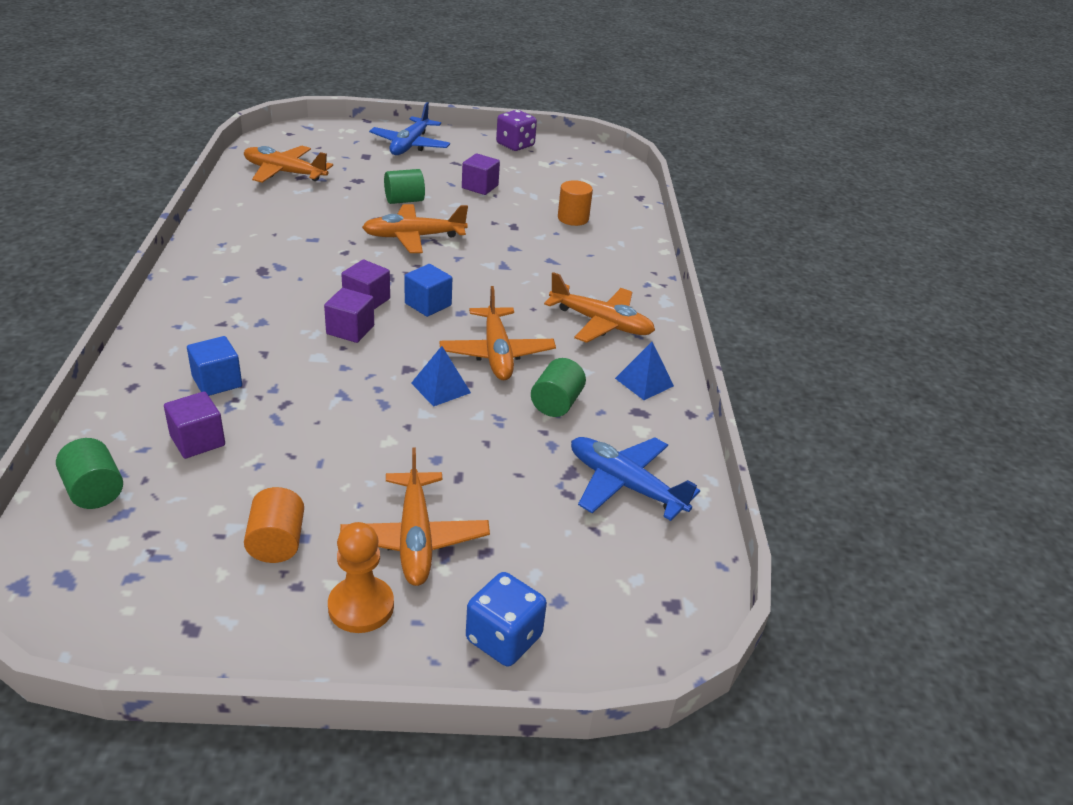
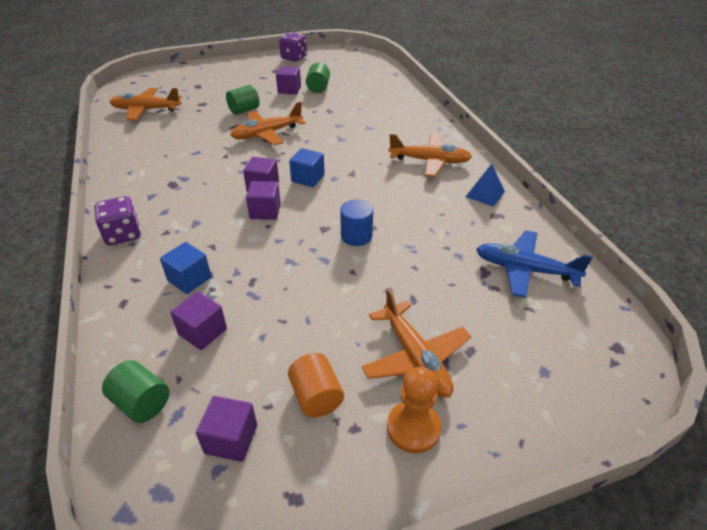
camera: 15 degrees left, 5 degrees up
(162, 554) = (231, 439): none -> purple cube
(174, 313) = (123, 234): none -> purple dice
(410, 145) = (224, 72): blue plane -> none
(440, 387) = (356, 236): blue pyramid -> blue cylinder
(497, 353) = (377, 200): orange plane -> none
(503, 638) = (529, 415): blue dice -> none
(556, 403) = (440, 225): green cylinder -> green cylinder (318, 88)
(573, 218) = (363, 96): orange cylinder -> none

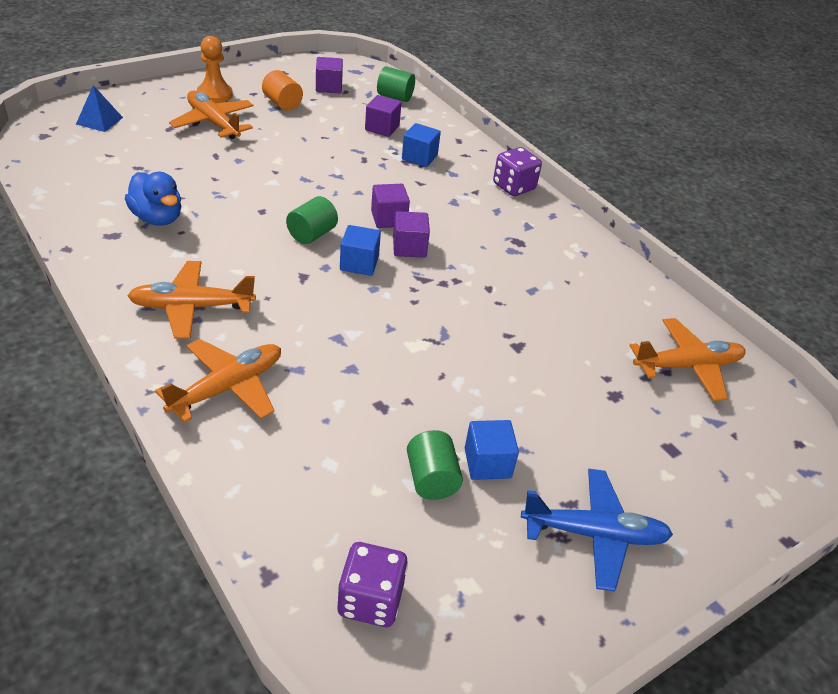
camera: 160 degrees right, 0 degrees up
(244, 110) = (531, 386): green cylinder -> green cylinder (312, 234)
(267, 134) = (458, 335): orange plane -> orange plane (228, 387)
(289, 90) = (487, 463): purple cube -> blue cube
(294, 57) = (554, 617): purple dice -> purple dice (370, 600)
(356, 236) = (278, 201): blue cylinder -> none
(463, 227) = (157, 218): none -> blue duck
(485, 194) = (119, 261): blue pyramid -> blue pyramid (99, 120)
(524, 270) = (101, 183): blue plane -> blue plane (595, 534)

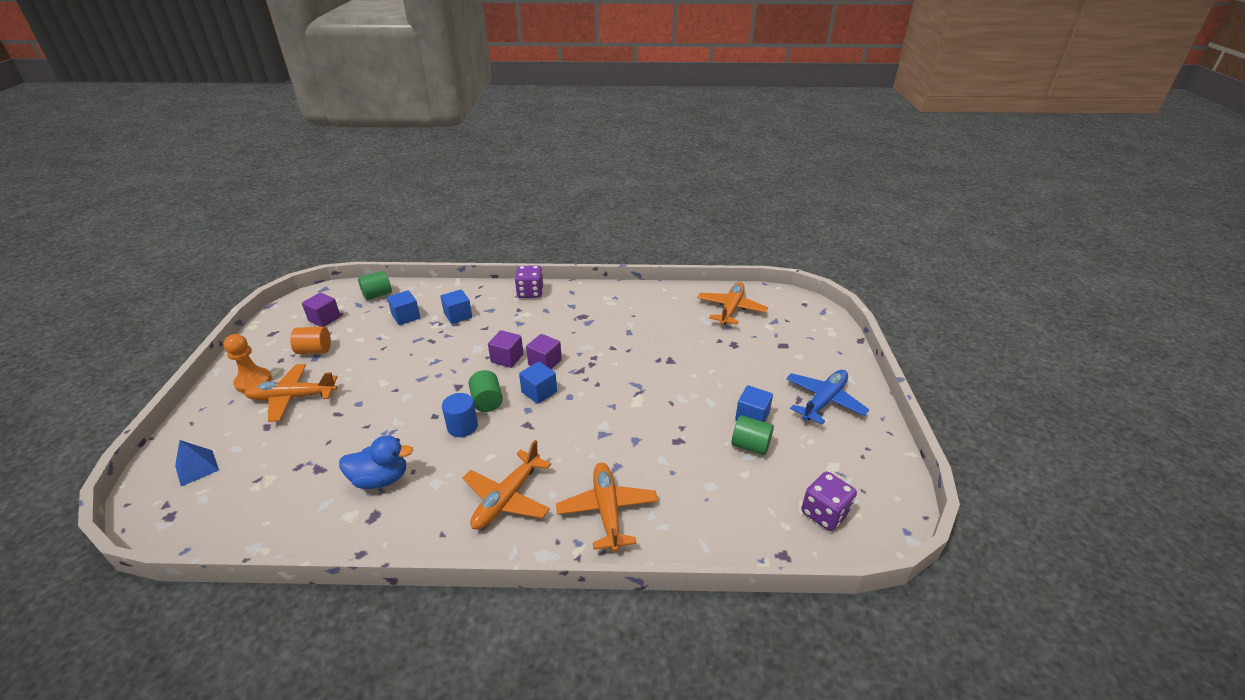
camera: 50 degrees left, 5 degrees down
(263, 235) = (462, 426): none -> blue cylinder
(382, 128) = (406, 317): purple cube -> blue cube

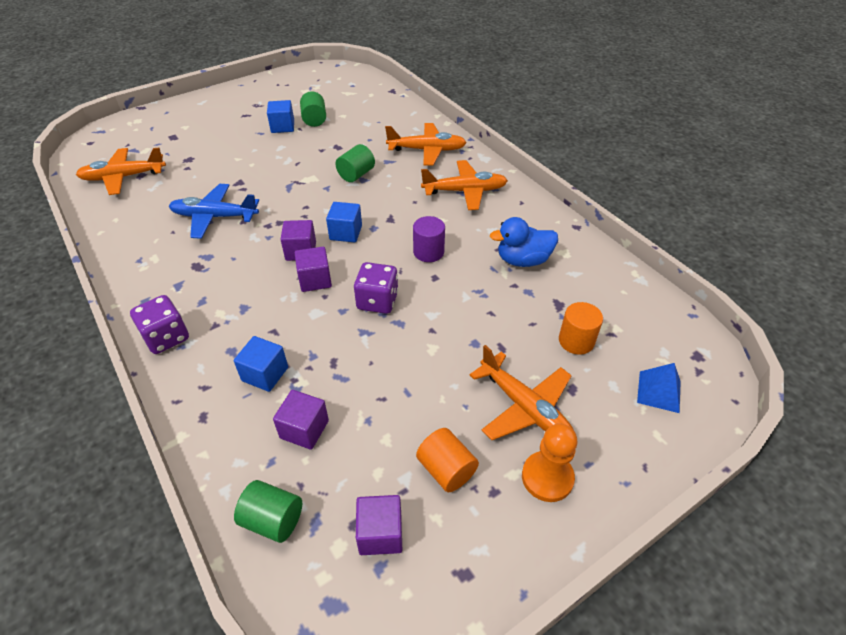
camera: 125 degrees left, 10 degrees up
(284, 454) = (576, 341): none -> orange cylinder
(381, 479) = (523, 260): blue duck -> blue duck turned 60 degrees counterclockwise
(406, 317) = (304, 429): blue cube -> purple cube
(462, 426) = (428, 252): blue cylinder -> purple cylinder
(487, 401) = (386, 256): green cylinder -> green cylinder (356, 174)
(607, 510) = (427, 150): orange plane -> orange plane turned 135 degrees counterclockwise
(824, 401) = (239, 106): blue plane -> blue plane (214, 217)
(824, 513) = (348, 86): purple dice -> purple dice (377, 301)

